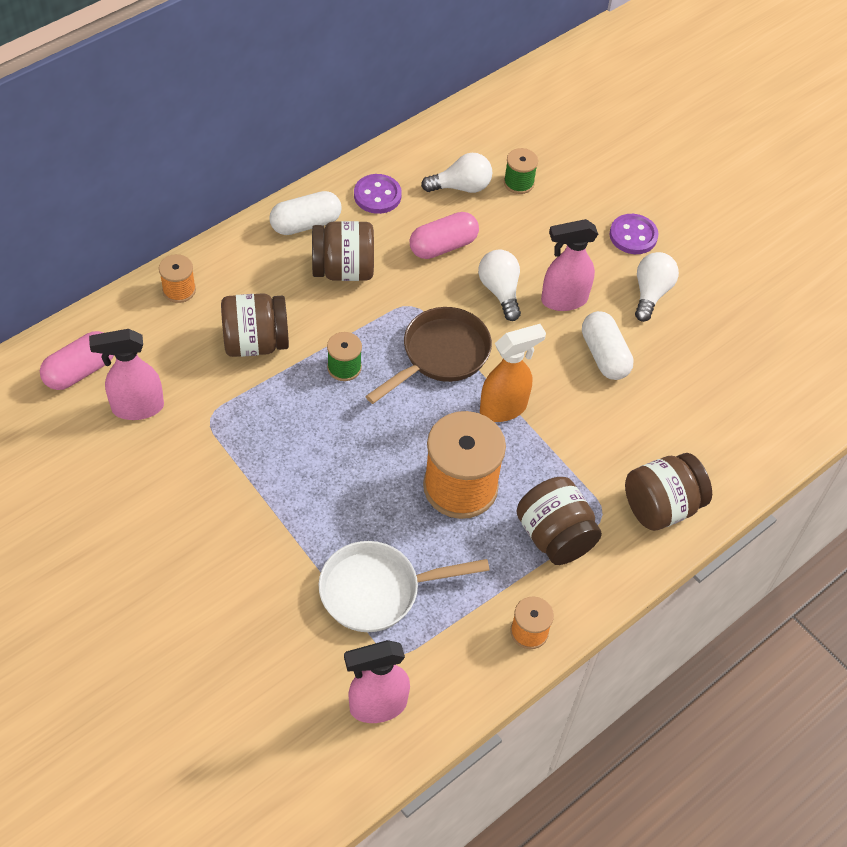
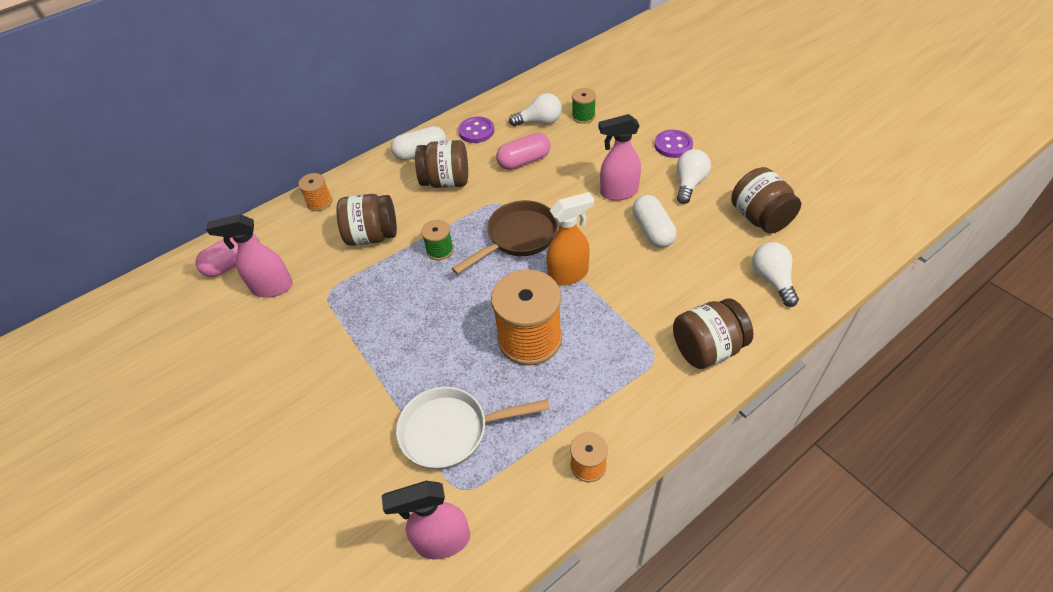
camera: 10 degrees right, 5 degrees down
(500, 291) = (567, 189): white light bulb -> white light bulb (772, 280)
(554, 536) = (612, 377): brown jar -> brown jar (760, 218)

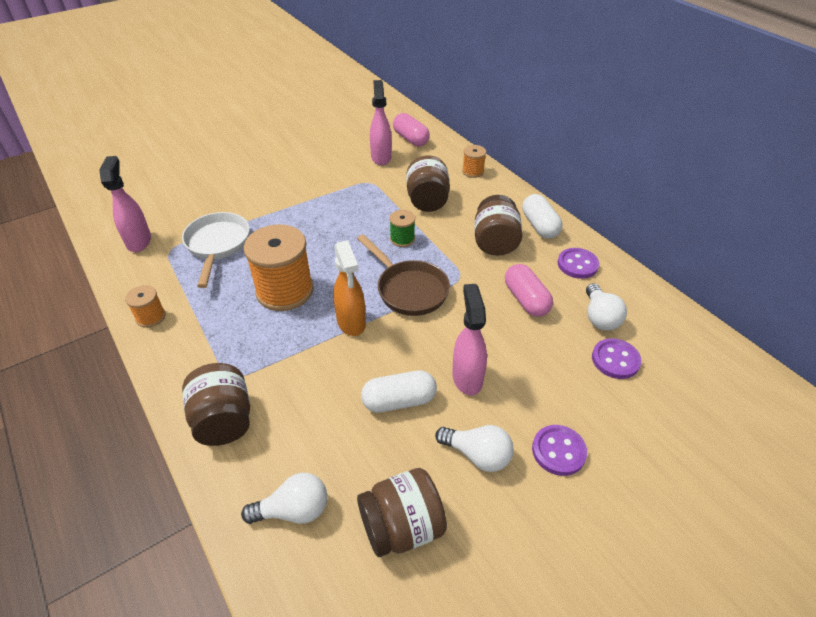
camera: 90 degrees right, 5 degrees down
(583, 116) = (615, 360): green spool -> purple button

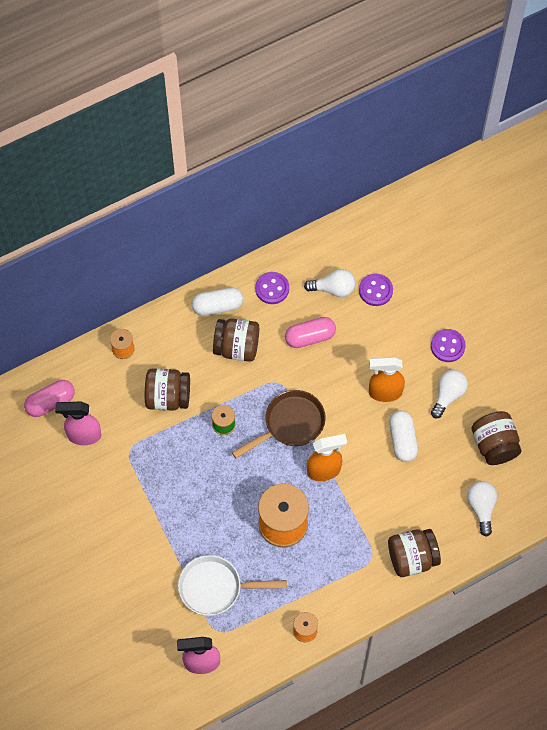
camera: 85 degrees left, 20 degrees up
(467, 377) = (384, 392): pink spray bottle -> orange spray bottle

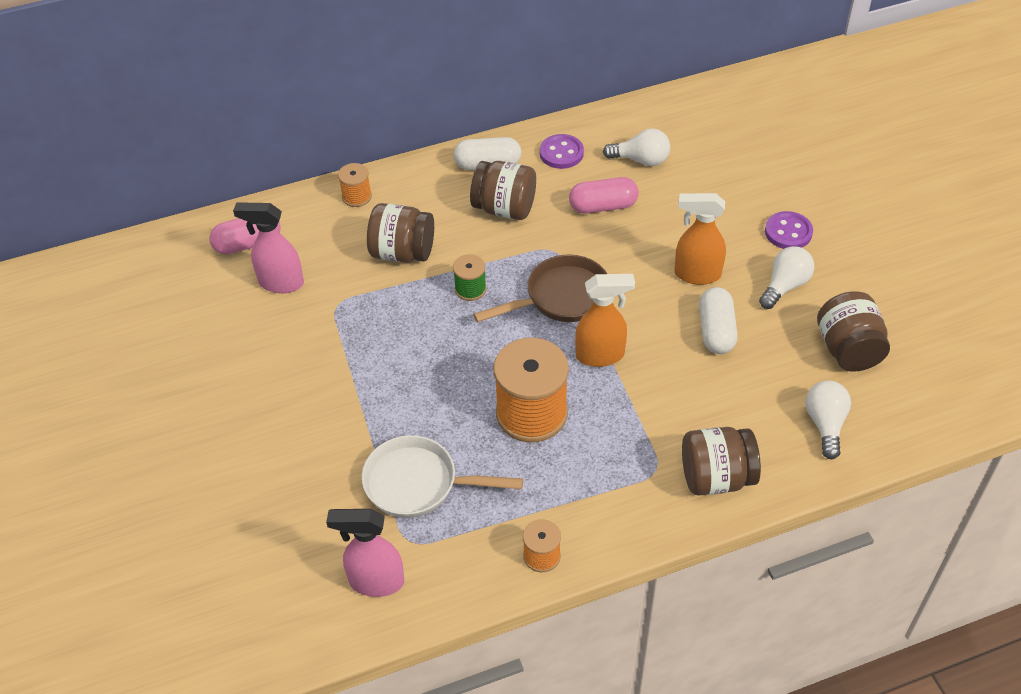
camera: 10 degrees right, 15 degrees down
(375, 290) = (696, 166): purple button -> none

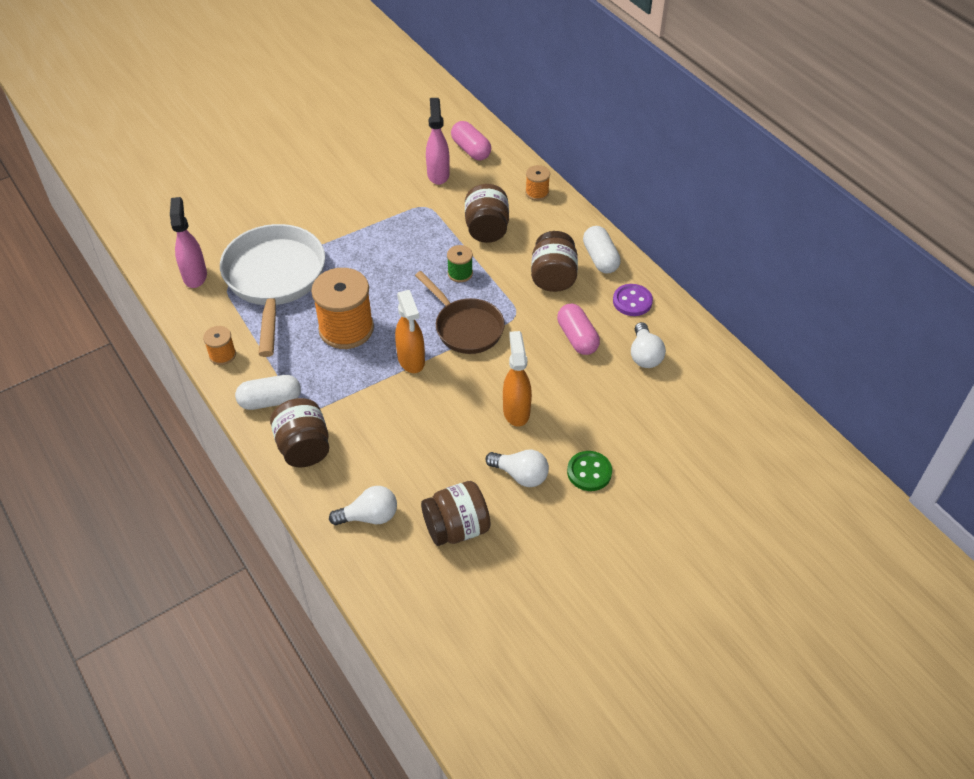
camera: 75 degrees right, 0 degrees up
(418, 484) = (274, 280): white pan -> white pan, size x1.58
(716, 331) = (455, 431): white capsule -> white capsule (270, 401)
(788, 232) = (589, 472): purple button -> green button

